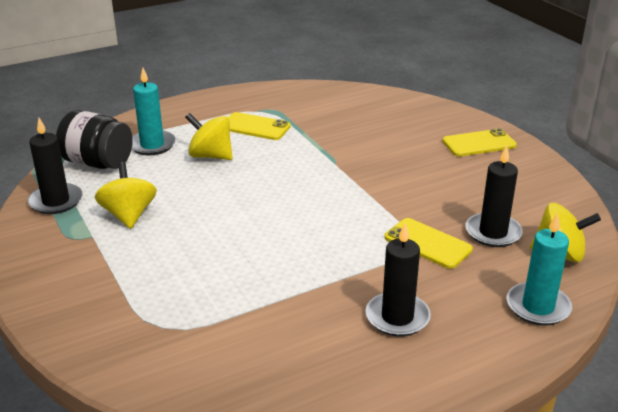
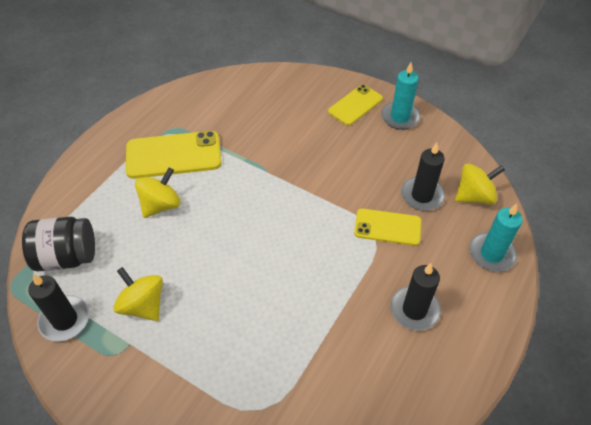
camera: 30 degrees left, 20 degrees up
(152, 145) = (100, 214): turquoise candle -> turquoise candle (400, 117)
(211, 156) = (161, 205): yellow spinning top -> yellow spinning top turned 135 degrees clockwise
(255, 127) = (173, 155): yellow phone -> yellow phone, size x1.57

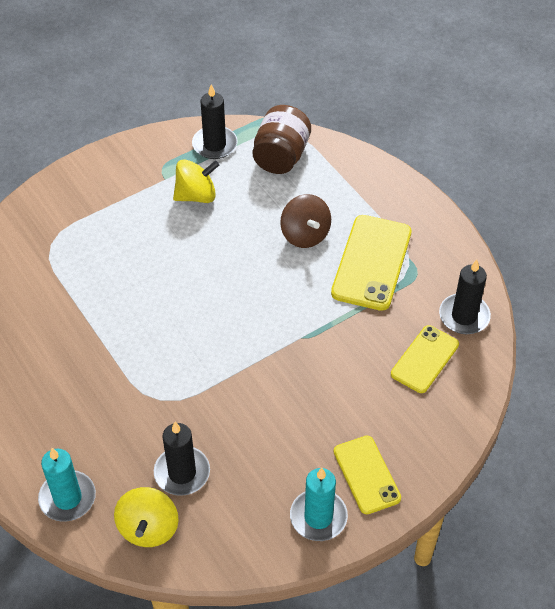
camera: 115 degrees right, 0 degrees up
(67, 257) = (281, 156): black jar -> brown jar
(161, 205) = (305, 235): yellow spinning top -> brown spinning top
(387, 227) = (161, 416): yellow phone -> yellow phone (425, 359)
(414, 310) = (57, 391): black candle -> black candle (464, 316)

